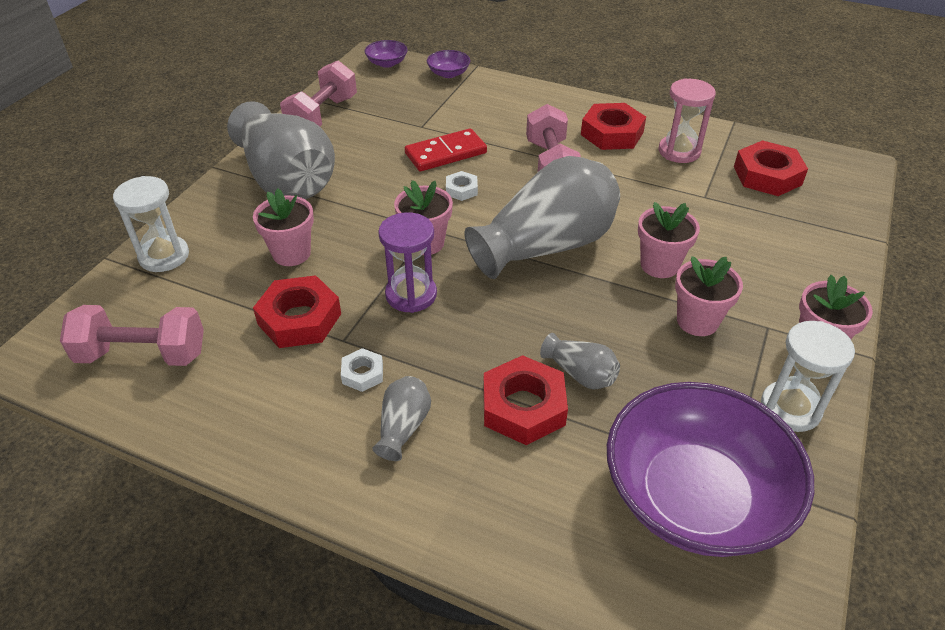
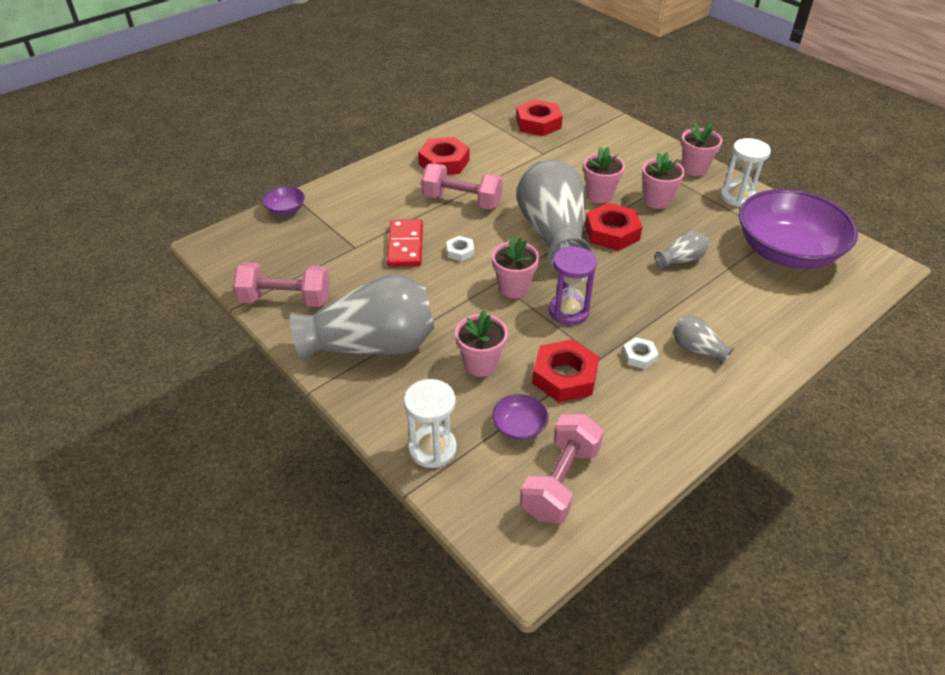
camera: 65 degrees left, 0 degrees up
(322, 116) = (285, 300): pink dumbbell -> pink dumbbell turned 45 degrees counterclockwise
(387, 63) = (231, 239): purple bowl -> purple bowl (519, 427)
(523, 407) = (699, 291): red nut -> red nut (612, 232)
(679, 151) = (487, 144): pink hourglass -> none

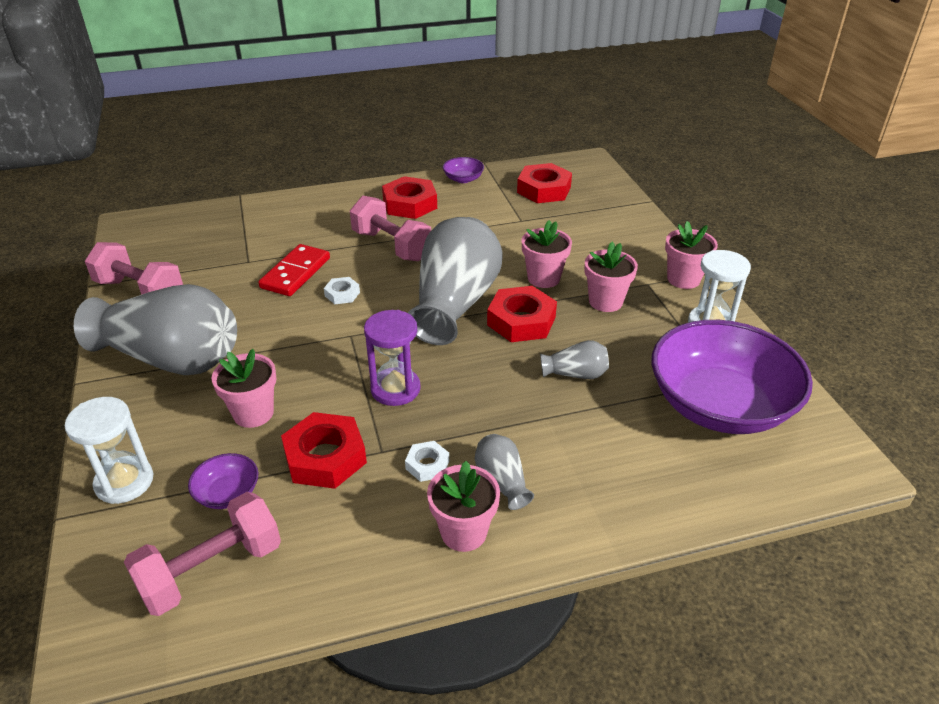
camera: 25 degrees right, 5 degrees down
(285, 210) = (221, 210): purple bowl -> purple bowl (463, 179)
(513, 288) = (361, 346): pink flower pot -> pink flower pot (463, 532)

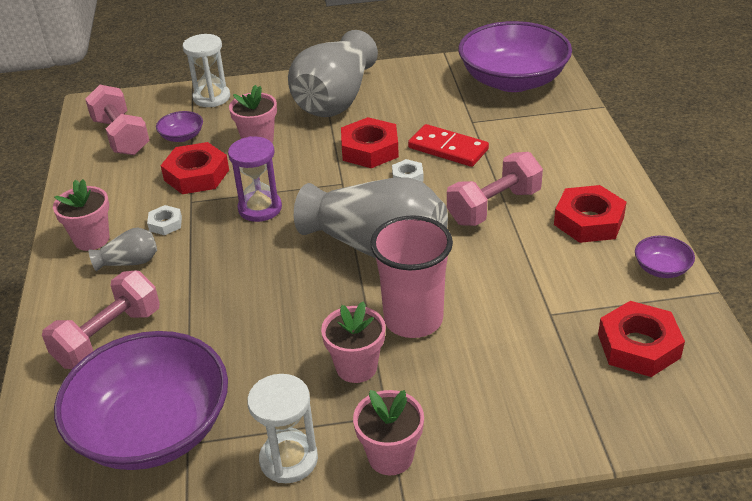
camera: 100 degrees right, 0 degrees up
(140, 291) = (430, 75): pink dumbbell -> pink dumbbell (108, 337)
(174, 240) = (513, 80): none -> purple bowl
(521, 321) = (336, 293): red nut -> red nut (370, 149)
(543, 278) = (413, 319): pink flower pot -> pink cup
(575, 374) = (240, 323): grey vase -> none

